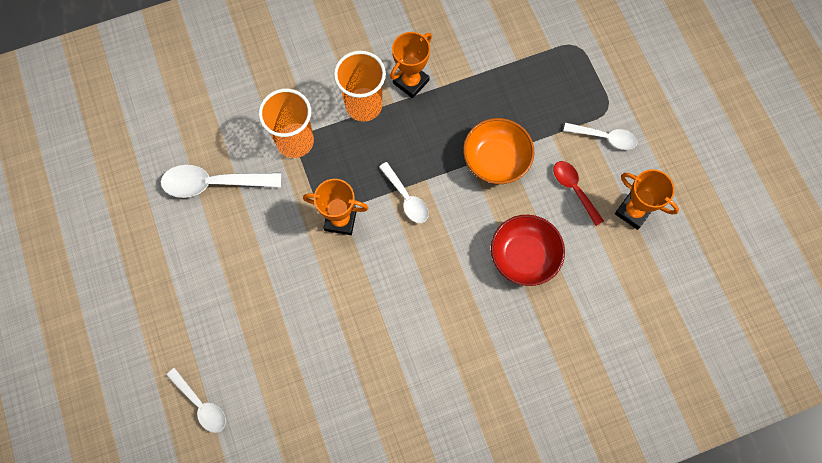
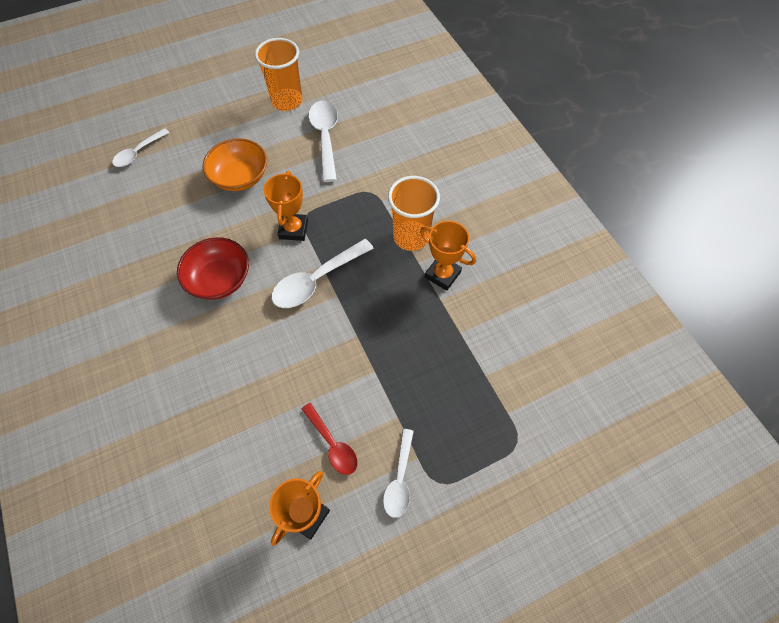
camera: 85 degrees right, 10 degrees down
(295, 141) = (368, 188): orange cup -> orange cup (287, 101)
(406, 198) = (316, 280): white spoon -> white spoon, size x1.58
(496, 159) = (363, 360): orange bowl -> orange bowl (240, 177)
(524, 256) = (255, 393): red bowl -> red bowl (219, 279)
(574, 189) = (332, 444): red spoon -> red spoon turned 90 degrees clockwise

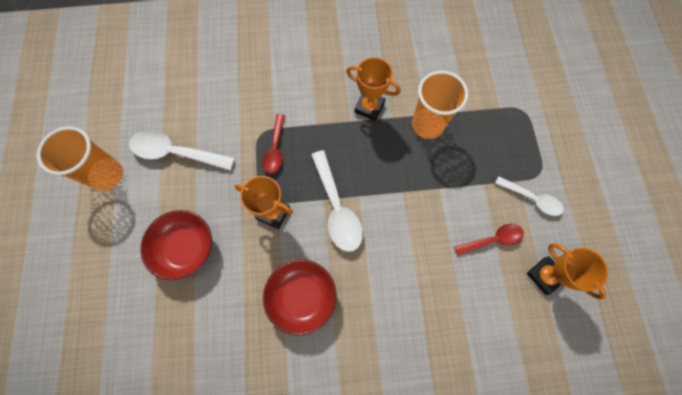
camera: 70 degrees left, 10 degrees up
(138, 153) = (95, 353): white spoon -> none
(240, 177) = (185, 248): orange bowl -> red bowl
(359, 209) = (275, 149): none -> red spoon
(411, 237) = (323, 118): orange cup -> orange cup (427, 125)
(442, 274) = (369, 107): orange trophy -> orange trophy turned 60 degrees clockwise

